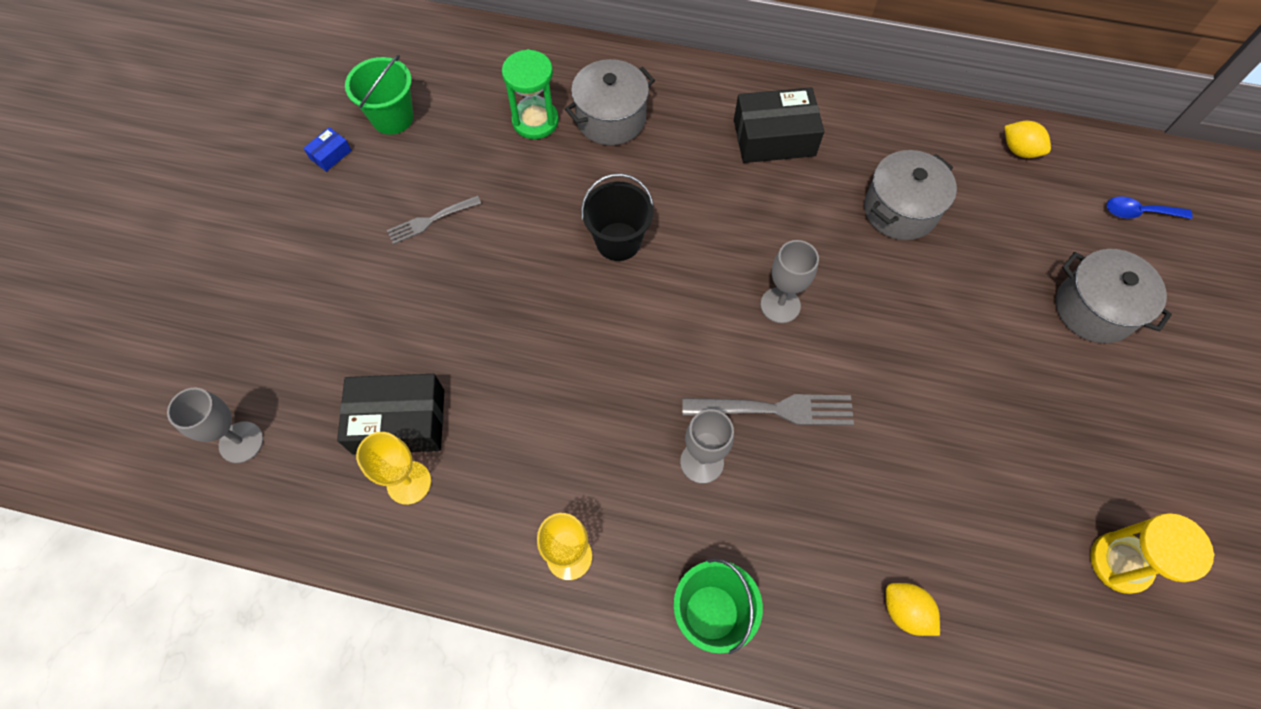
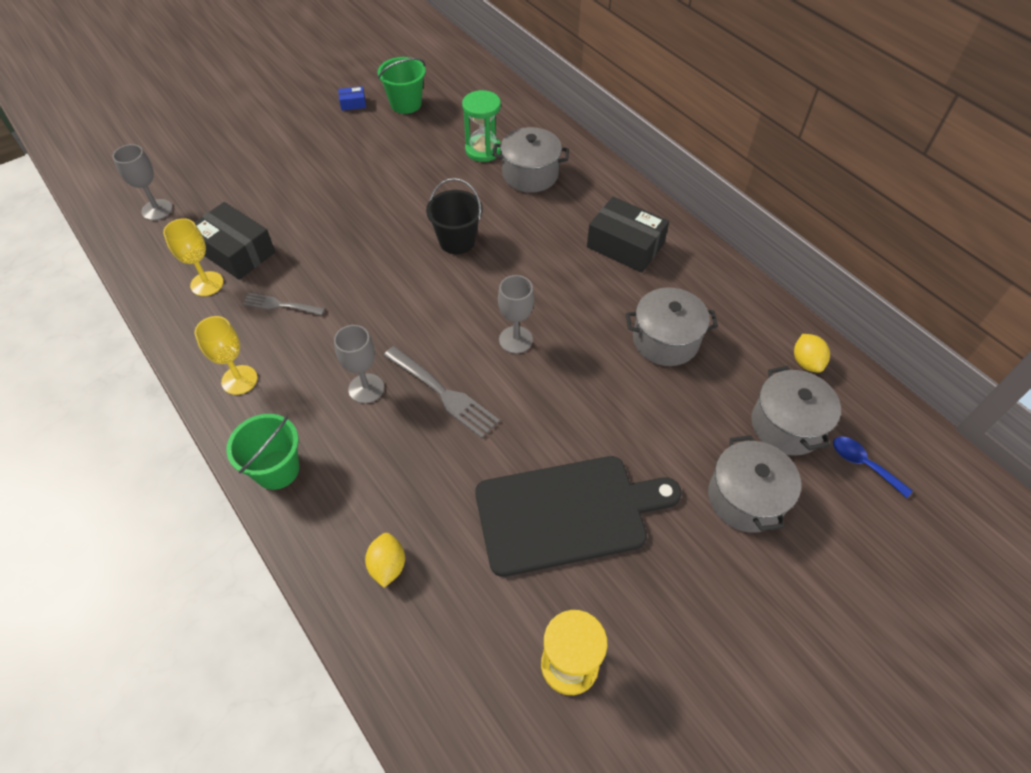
camera: 40 degrees right, 10 degrees down
(430, 220) = (366, 166): grey fork -> grey fork (280, 305)
(988, 435) = (567, 513): none -> black cutting board
(1060, 220) = (786, 425): none -> grey pot

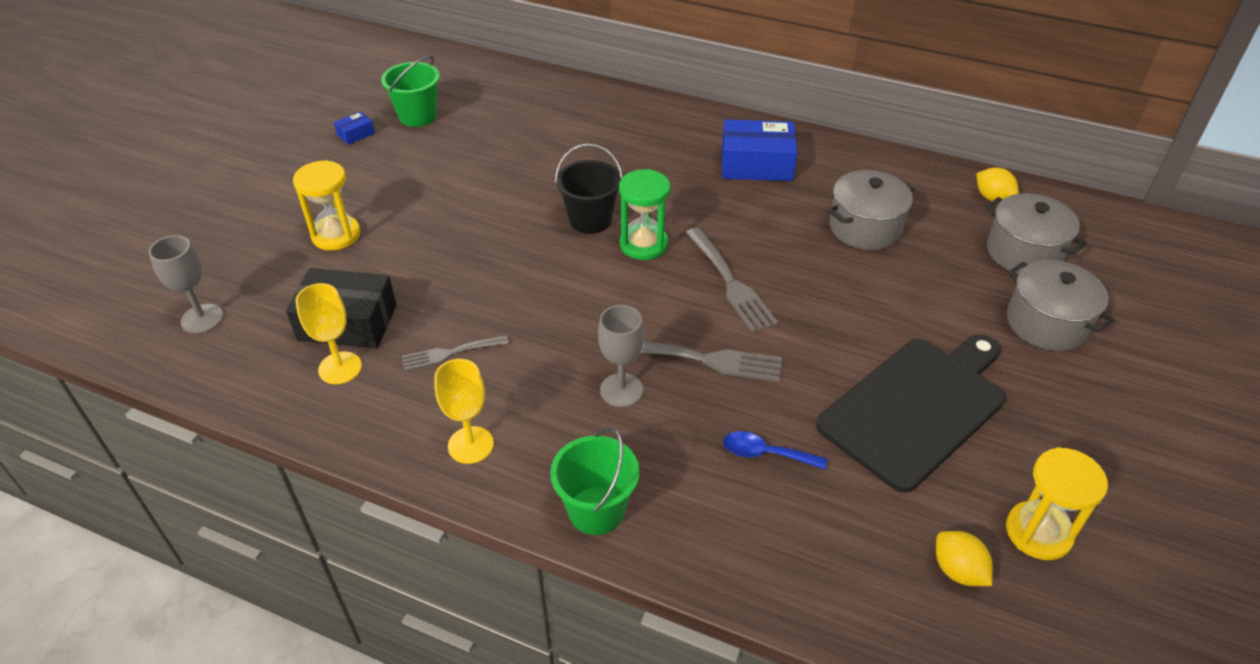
camera: 30 degrees left, 10 degrees down
(280, 181) = (336, 235): none -> yellow hourglass
(387, 566) = (797, 539): yellow lemon -> yellow lemon (957, 570)
(483, 150) = (541, 131): green hourglass -> green hourglass (643, 244)
(515, 340) = (730, 283): grey goblet -> grey fork
(530, 174) = (609, 136): grey pot -> none
(625, 245) = (756, 164): black box -> blue box
(863, 464) = (1106, 256): blue spoon -> blue spoon (766, 454)

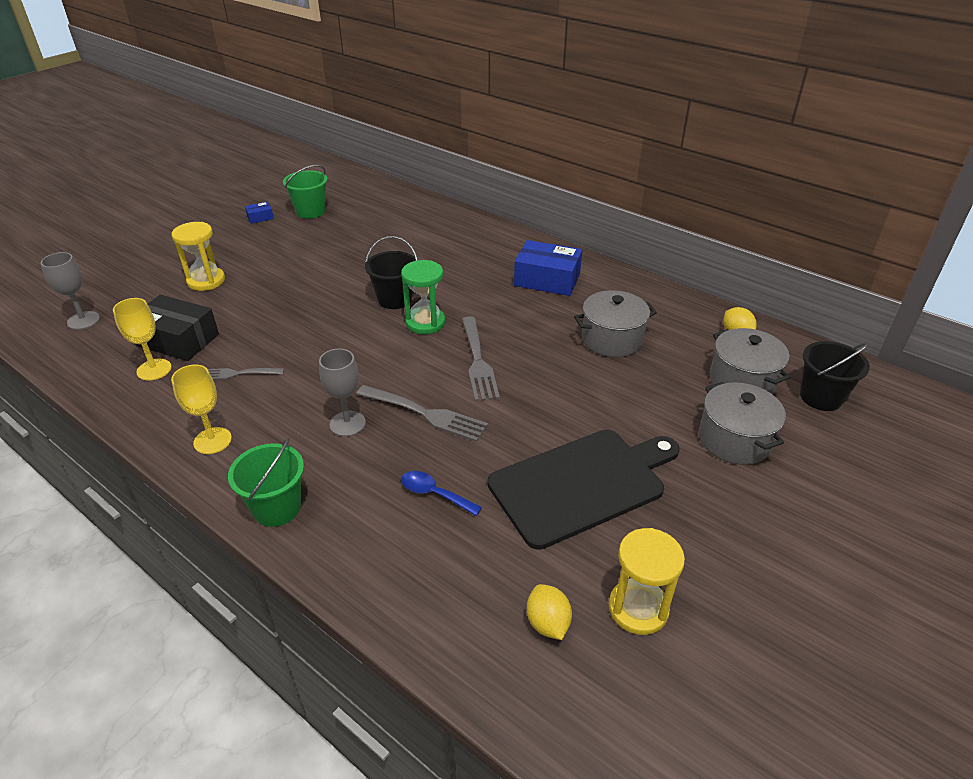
camera: 15 degrees right, 5 degrees down
(1109, 257) = (820, 397): none -> black bucket

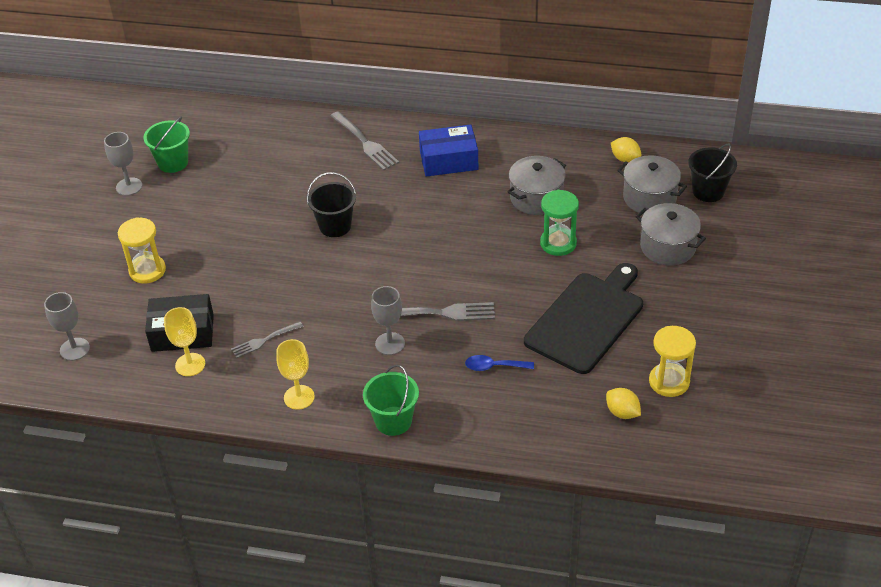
camera: 25 degrees left, 5 degrees up
(260, 217) = (129, 186): blue box -> grey goblet
(425, 323) = (379, 238): green hourglass -> green hourglass (558, 243)
(478, 361) = (448, 256): grey fork -> grey fork (365, 143)

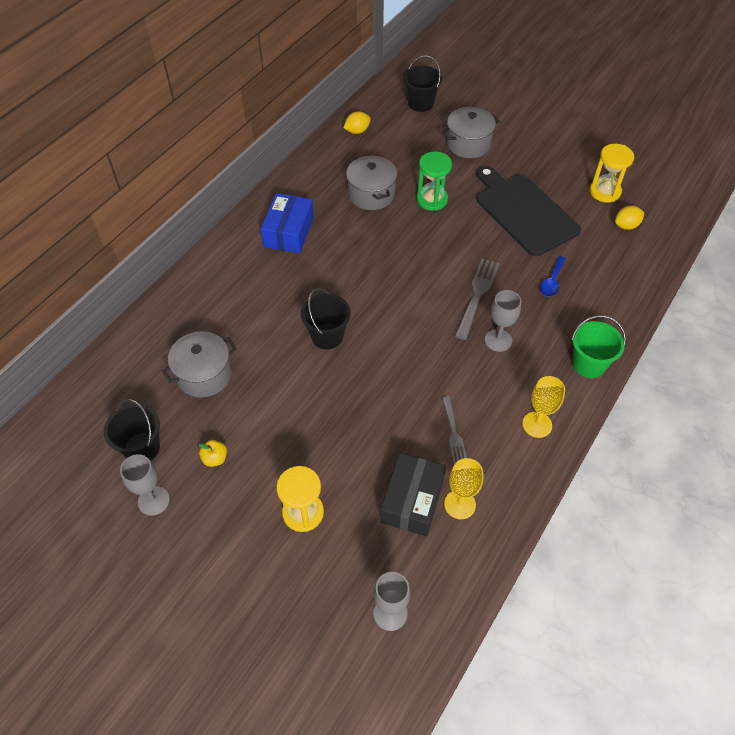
camera: 70 degrees left, 10 degrees up
(173, 162) = (142, 448): green bucket -> black bucket
(179, 204) = (215, 458): none -> yellow apple
(365, 143) = (224, 281): grey fork -> none
(649, 198) = (409, 134): grey pot -> grey pot (204, 375)

